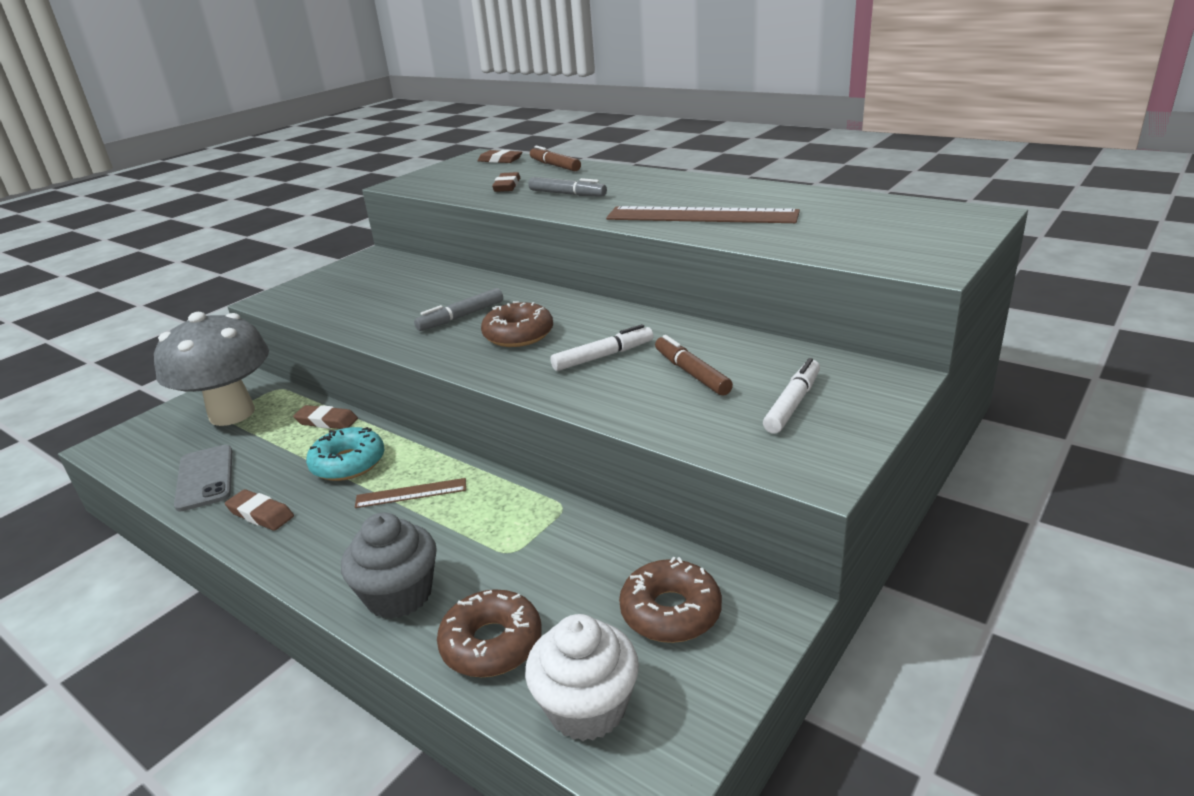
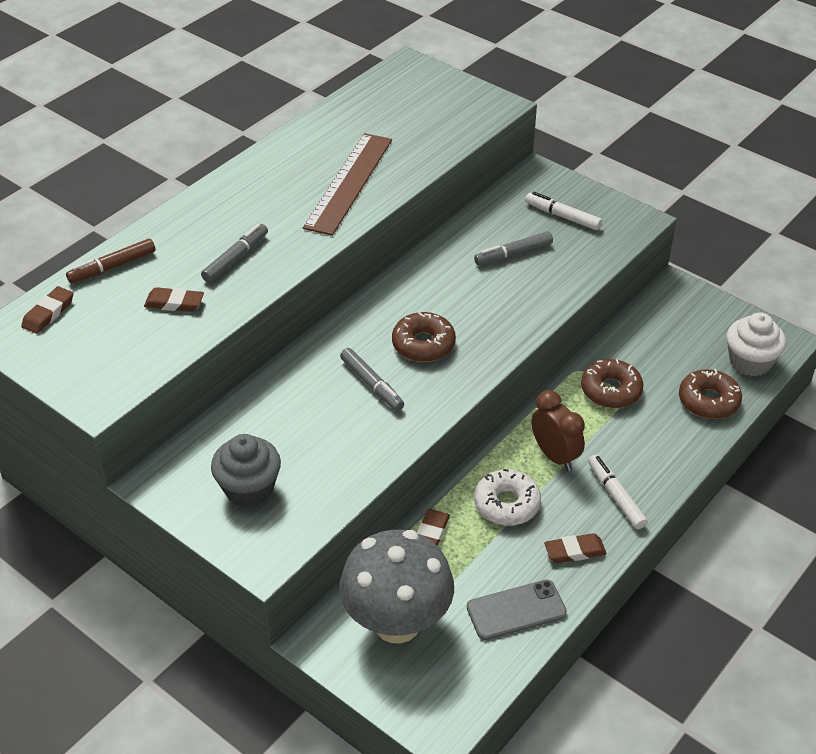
camera: 90 degrees left, 15 degrees up
(261, 514) = (574, 551): brown eraser -> brown eraser turned 45 degrees clockwise
(348, 463) = (506, 504): turquoise donut -> white donut
(399, 595) = (668, 449): grey cupcake -> grey cupcake (249, 488)
(411, 493) = (555, 456): brown ruler -> brown clock
(603, 356) = (477, 296): white marker -> white marker (615, 496)
(670, 611) = (680, 326): brown donut -> brown donut (611, 390)
(691, 373) = (513, 254): brown marker -> grey marker

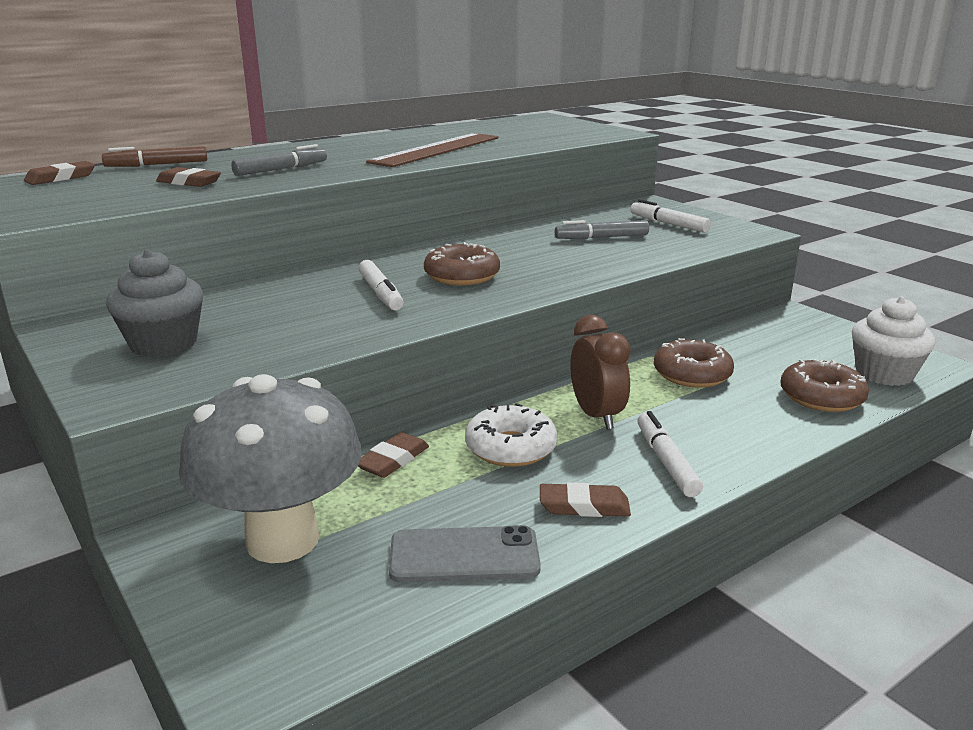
camera: 15 degrees right, 20 degrees down
(372, 384) = (381, 293): grey marker -> white marker

